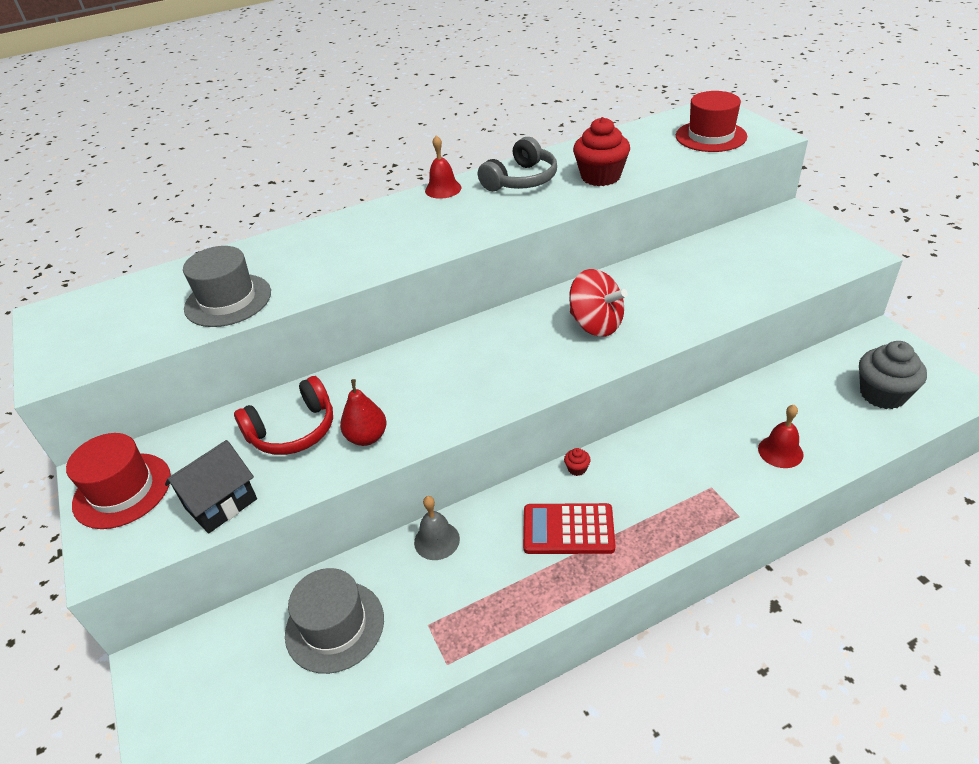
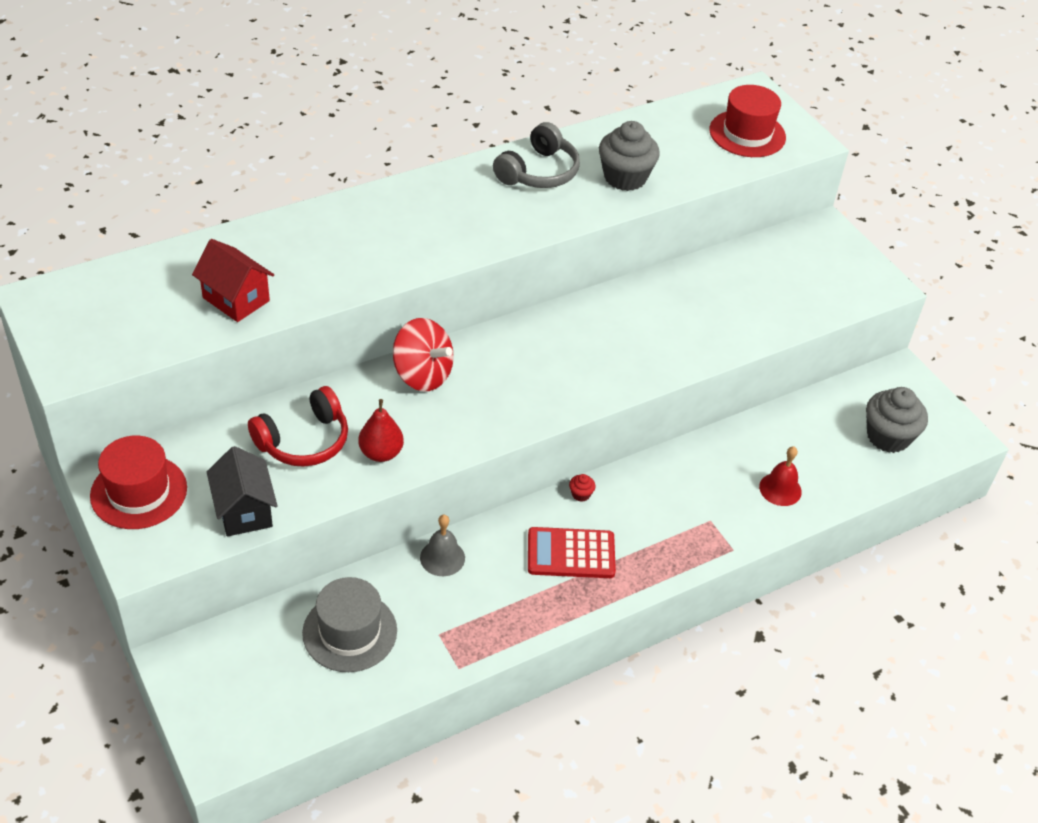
camera: 10 degrees left, 5 degrees up
(221, 503) = (244, 511): black house -> black house turned 60 degrees counterclockwise
(228, 300) = (236, 299): grey hat -> red house
(443, 189) = (452, 175): red bell -> none
(596, 324) = (609, 346): red spinning top -> red spinning top (422, 375)
(600, 177) = (625, 177): red cupcake -> grey cupcake

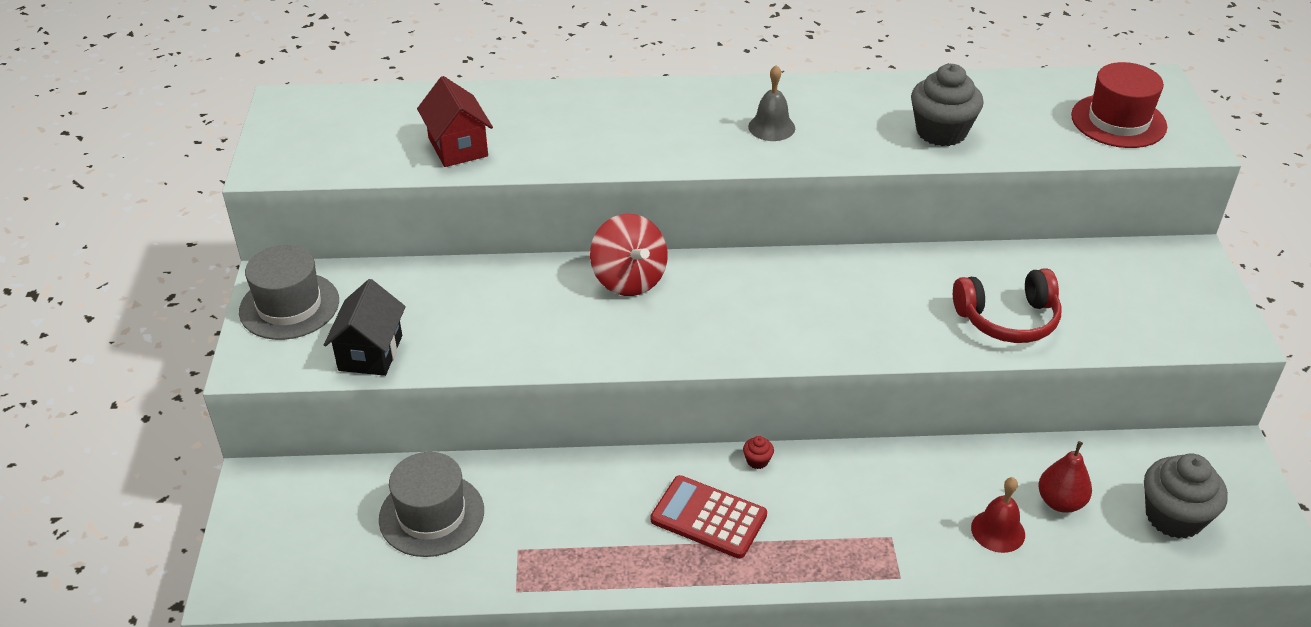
camera: 30 degrees right, 5 degrees down
(139, 492) = (289, 306): red hat -> grey hat
(304, 441) = (470, 306): red headphones -> red headphones (1008, 319)
(381, 453) = (537, 340): red pear -> red pear (1060, 502)
(442, 557) = (570, 475): grey bell -> grey bell (771, 127)
(538, 172) = (846, 106): grey headphones -> none

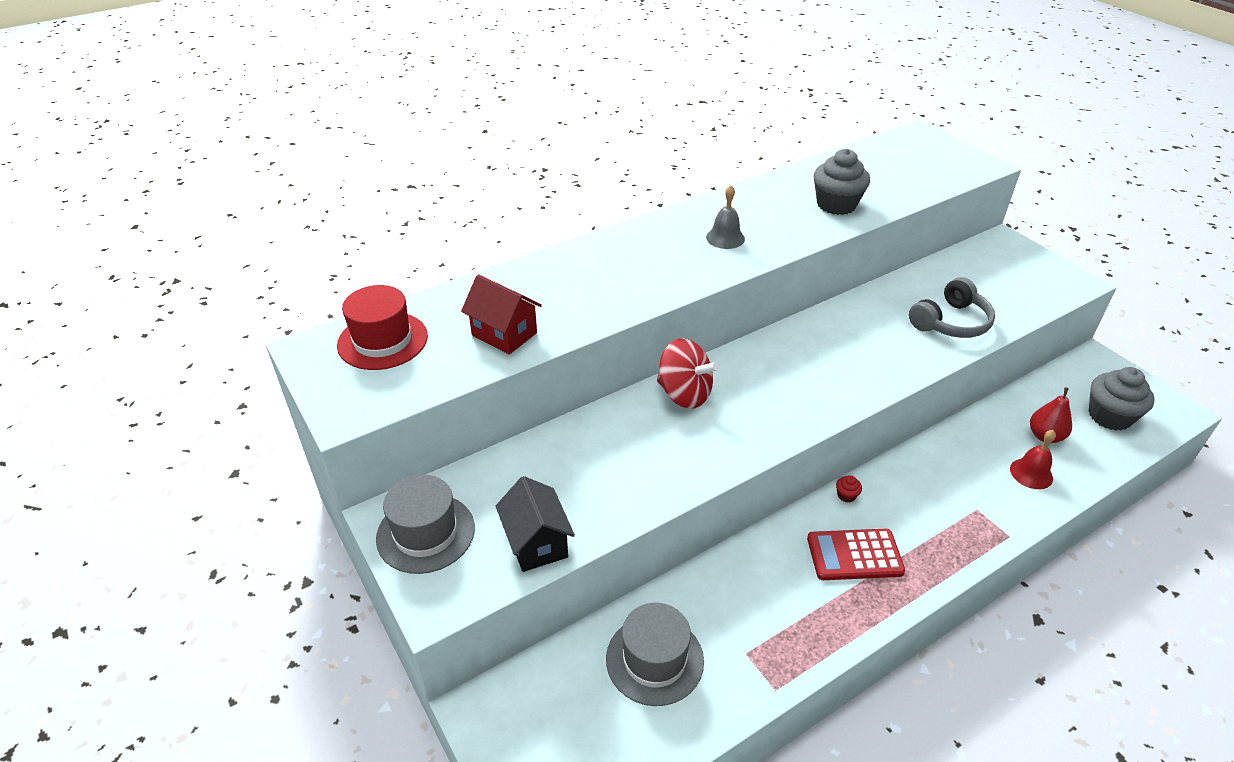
camera: 30 degrees left, 0 degrees up
(1008, 319) = (951, 322): red headphones -> grey headphones
(1118, 121) = (928, 164): red hat -> red hat (382, 340)

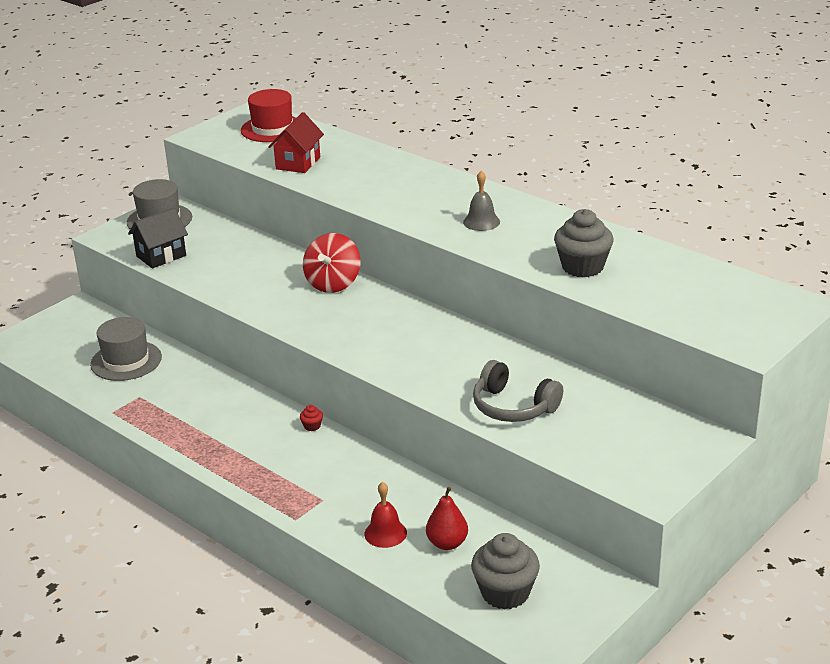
camera: 75 degrees right, 10 degrees down
(854, 555) = (245, 436): red calculator -> none

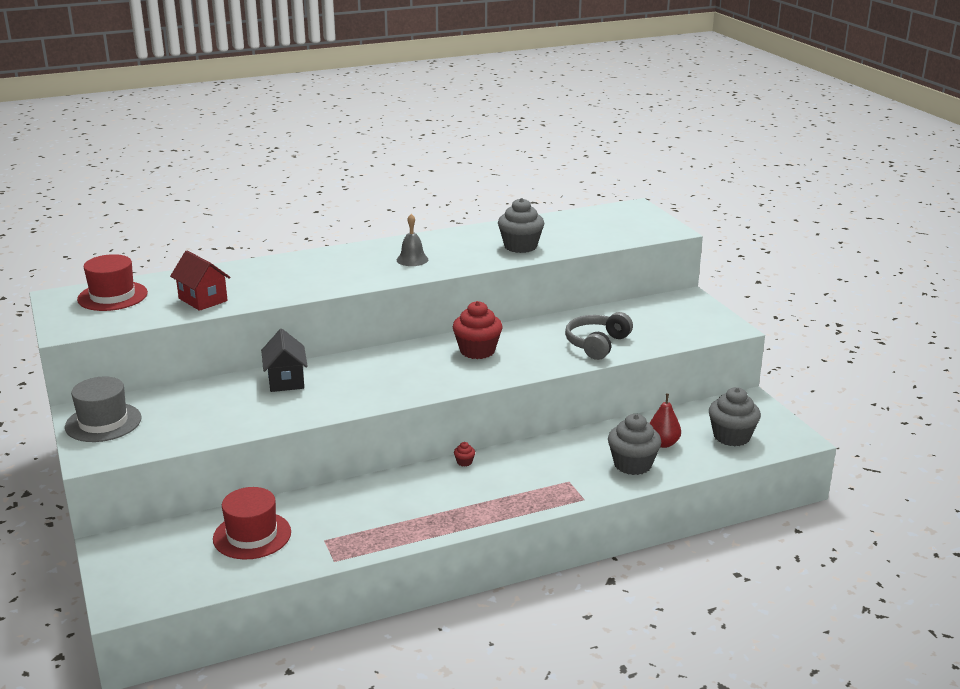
camera: 65 degrees left, 5 degrees down
(126, 361) = (252, 535): grey hat -> red hat
(161, 256) = (179, 435): black house -> black house (286, 380)
(333, 283) = (343, 367): red spinning top -> none
(385, 533) = (632, 464): red bell -> grey cupcake
(429, 340) = (477, 351): none -> red cupcake
(513, 407) = (597, 344): grey headphones -> grey headphones turned 150 degrees clockwise

